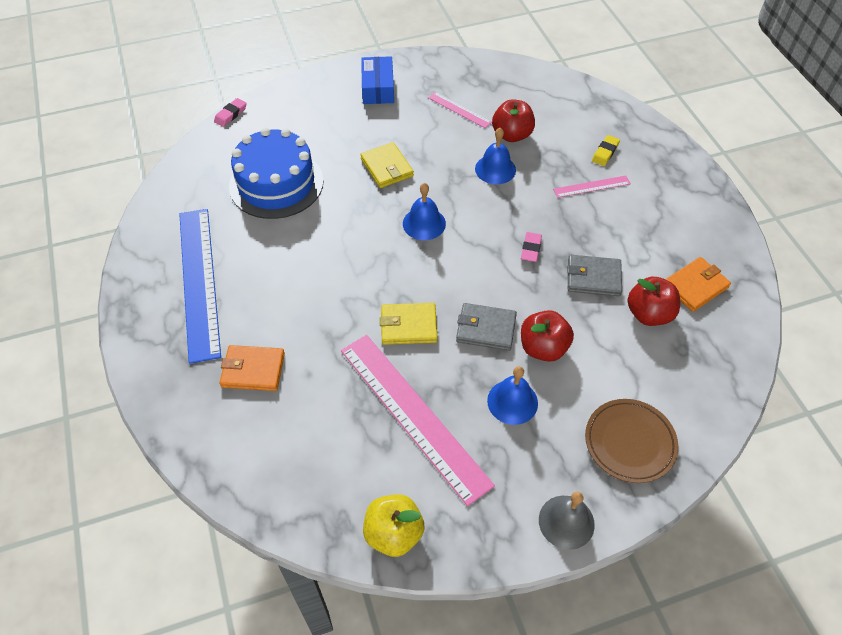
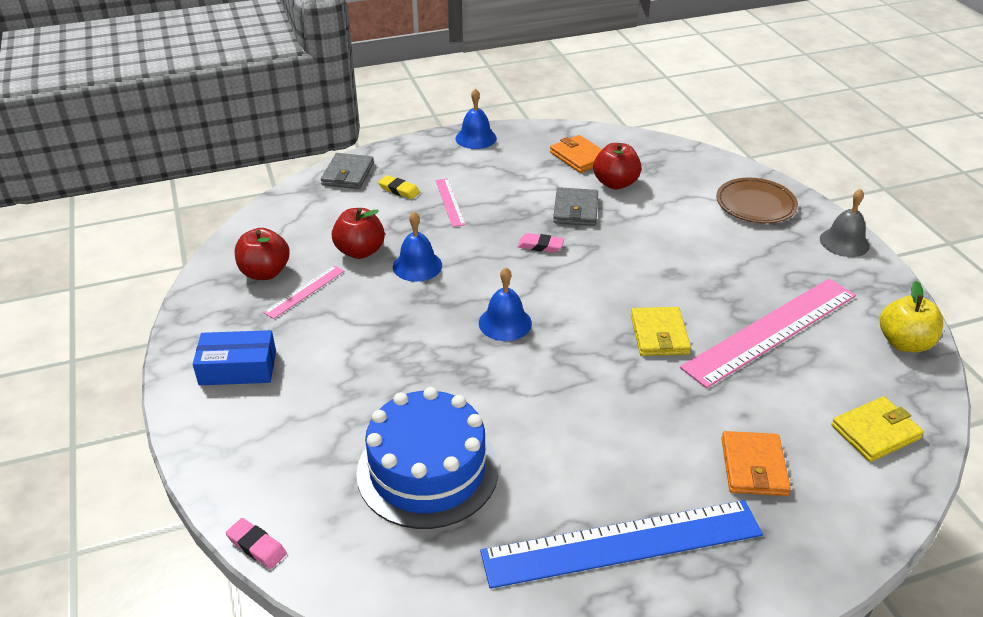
camera: 90 degrees left, 15 degrees down
(387, 167) = (405, 356): yellow wallet -> yellow wallet (875, 432)
(486, 329) = (652, 280): grey wallet -> grey wallet (348, 174)
(512, 401) = (735, 266): blue bell -> blue bell (476, 138)
(543, 348) = (667, 245): red apple -> red apple (265, 272)

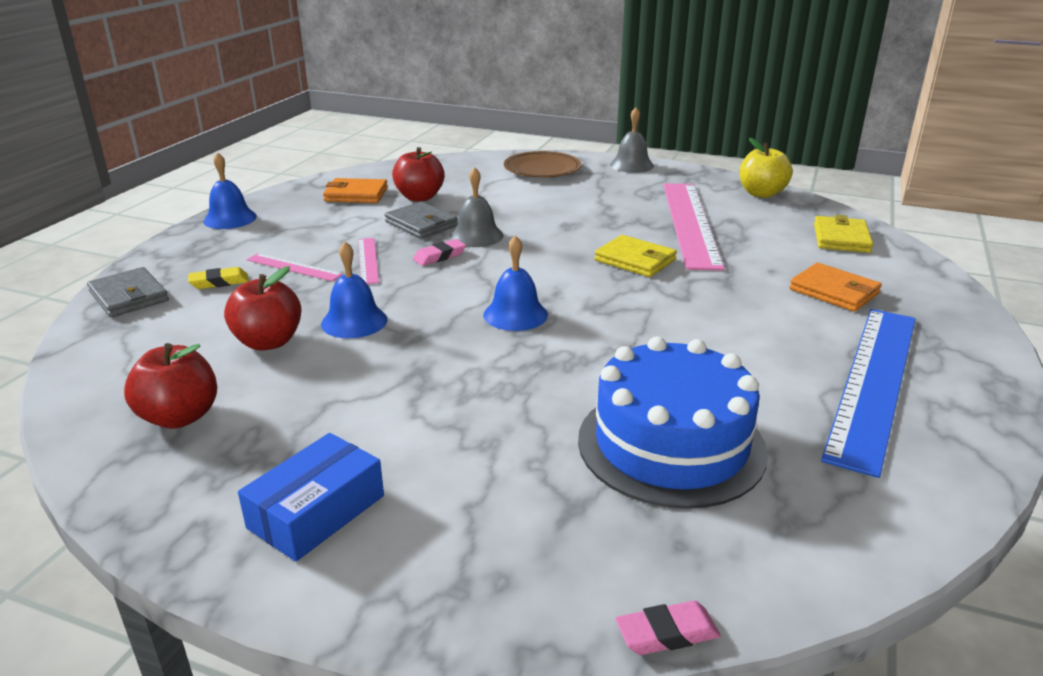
camera: 50 degrees left, 10 degrees down
(304, 291) = (266, 403): pink ruler -> pink ruler (368, 260)
(592, 243) = (476, 236): none -> grey bell

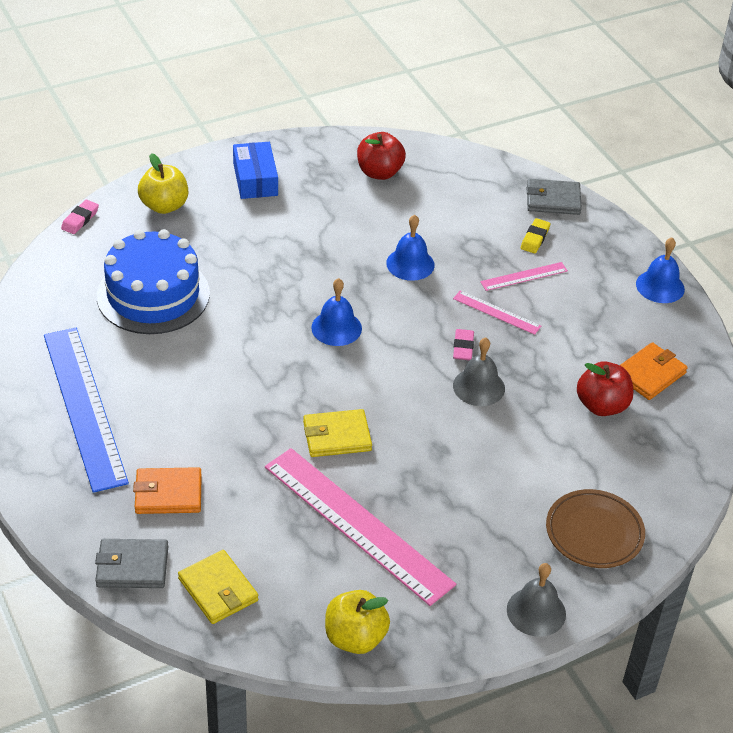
camera: 130 degrees right, 15 degrees up
(268, 342) = (424, 225): red apple -> none
(421, 224) = (537, 373): grey wallet -> grey wallet (132, 566)
(500, 560) = (164, 206): none -> yellow apple

